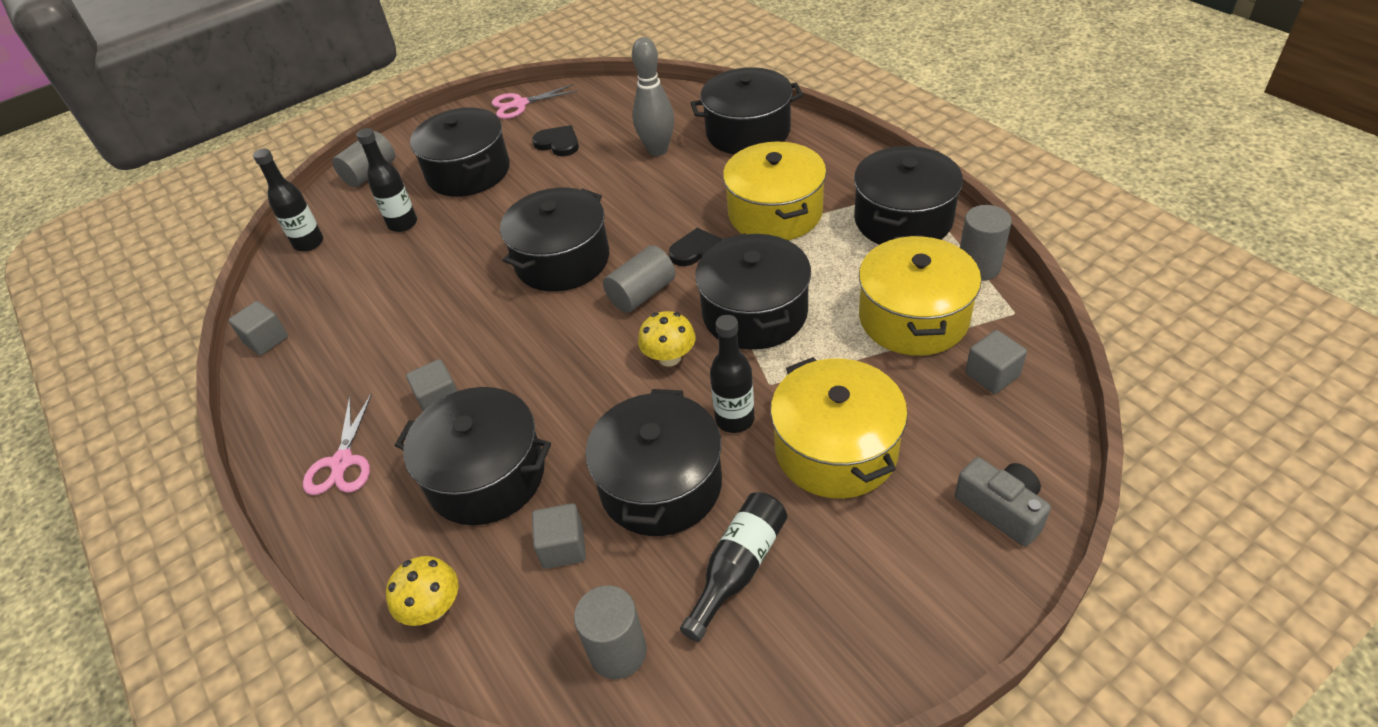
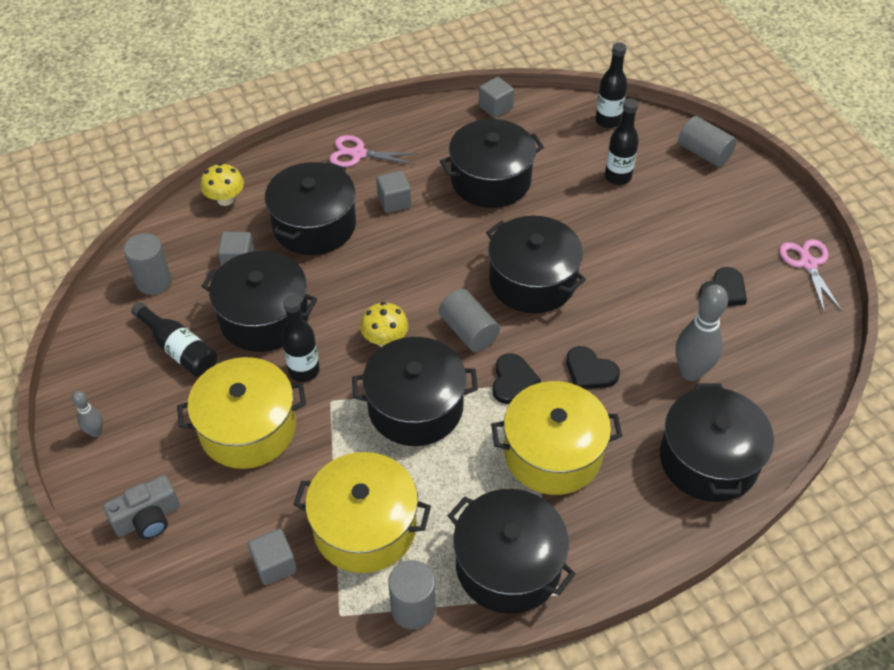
camera: 95 degrees right, 5 degrees up
(468, 172) = (688, 221): black pot -> black pot (491, 180)
(673, 205) = (590, 371): none -> black heart
(908, 622) = (96, 432): none -> grey bowling pin

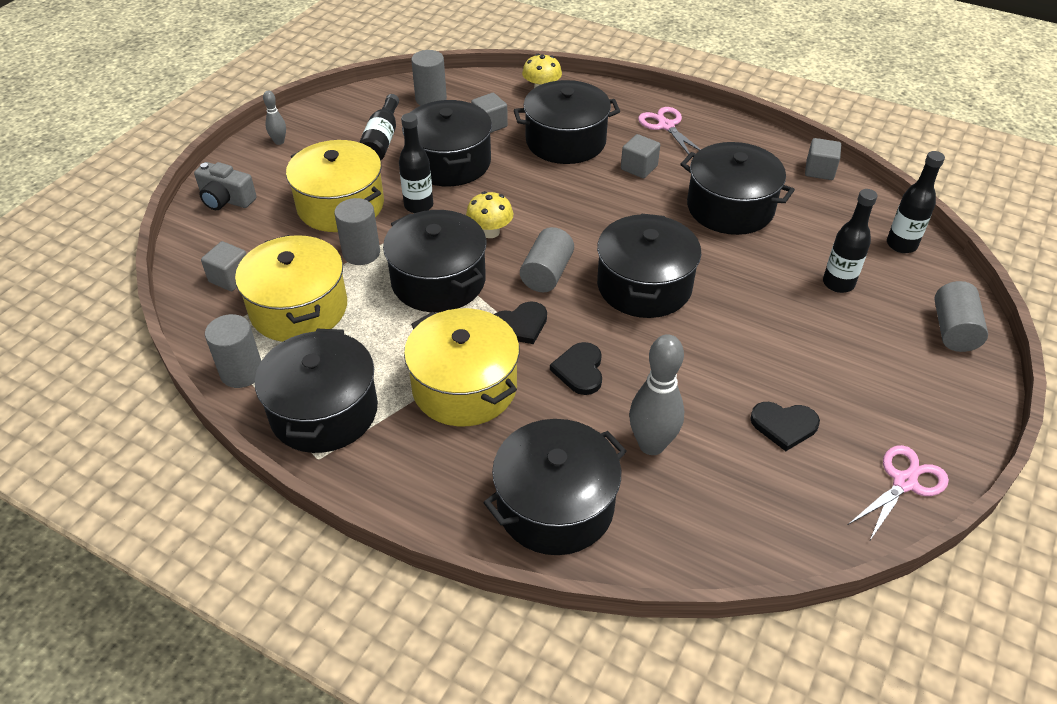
camera: 55 degrees right, 5 degrees down
(330, 444) = (361, 253): none -> grey cylinder

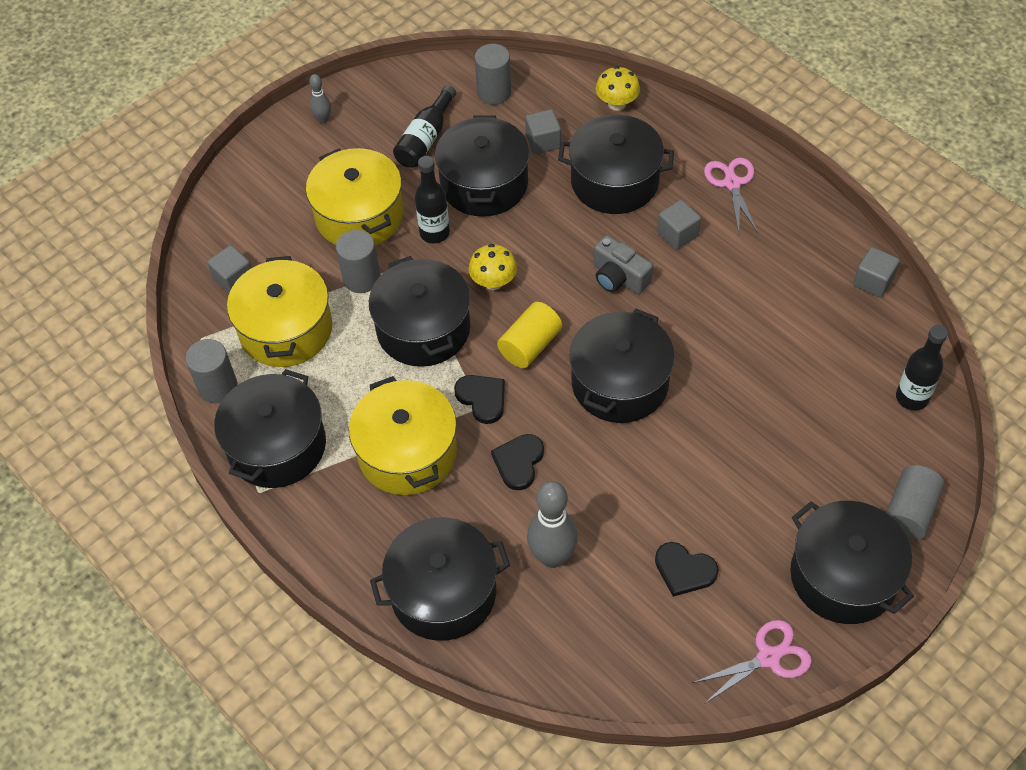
camera: 20 degrees right, 10 degrees up
(226, 200) = (253, 183): grey camera -> grey camera (619, 277)
(520, 325) = (482, 398): black heart -> black heart turned 120 degrees counterclockwise
(547, 273) = (530, 345): grey cylinder -> yellow cylinder
(730, 208) = (751, 308): black pot -> black pot (843, 576)
(838, 283) = (818, 428): black bottle -> none

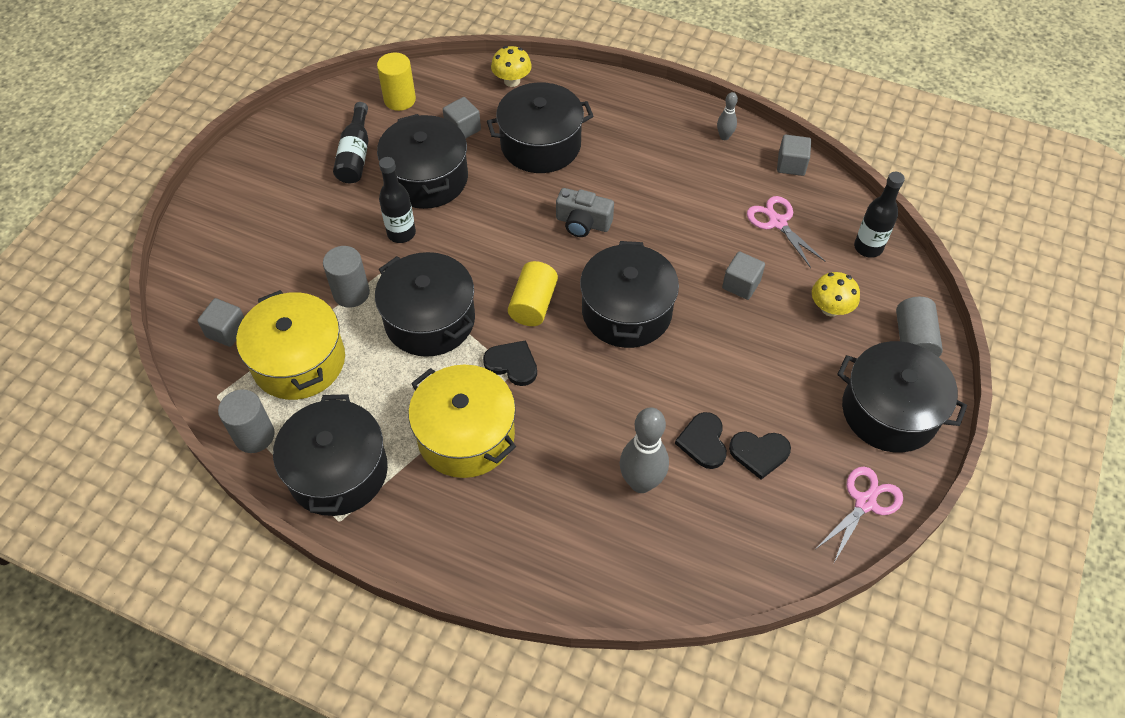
camera: 25 degrees left, 0 degrees up
(323, 119) = (251, 164): grey bowling pin -> grey bowling pin (724, 136)
(359, 215) = (324, 238): yellow pot -> none
(443, 592) = (558, 551): black pot -> none
(493, 282) = (474, 259): yellow mushroom -> yellow mushroom (830, 308)
(494, 92) = (400, 99): grey cylinder -> yellow cylinder
(519, 462) = (571, 409): black heart -> black heart (703, 442)
(677, 234) = (615, 173): grey cube -> grey cube (741, 284)
(732, 183) = (639, 119): pink scissors -> pink scissors (777, 222)

